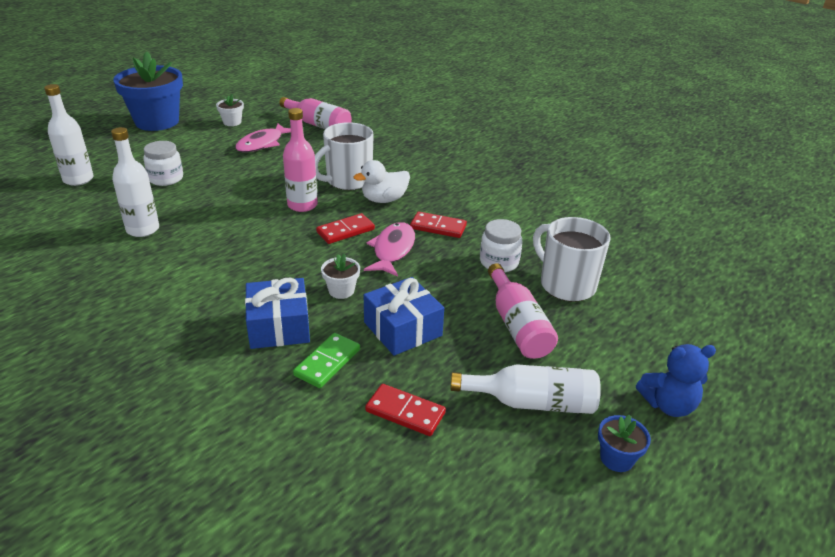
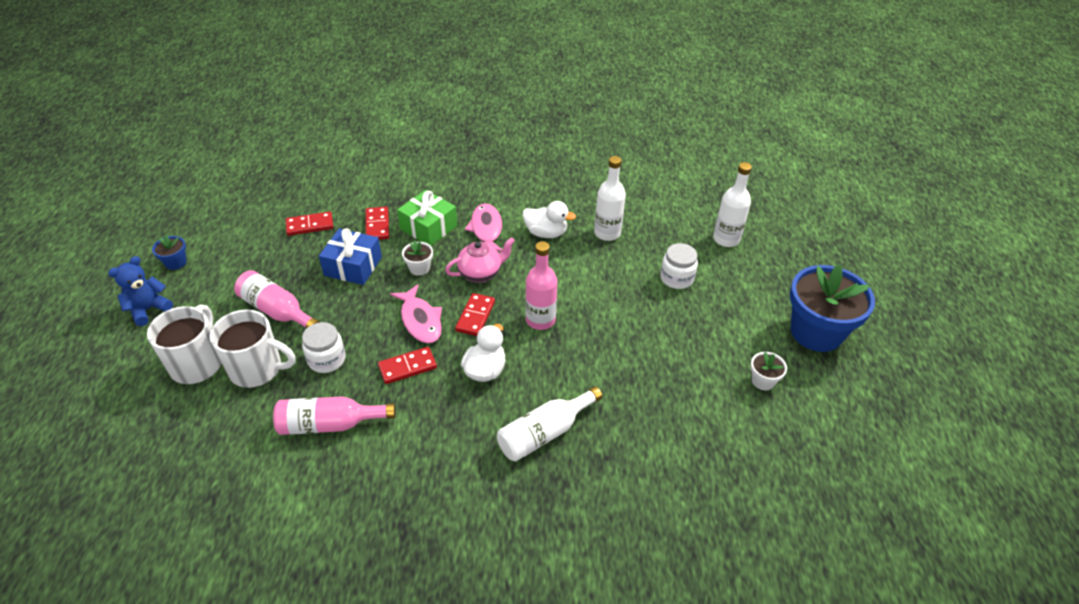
camera: 140 degrees right, 10 degrees up
(187, 257) = (546, 233): none -> white duck
(262, 144) = (684, 370): pink fish -> pink fish (486, 229)
(279, 326) = (428, 227): blue gift -> green gift
(295, 257) = (481, 273): none -> pink teapot
(318, 125) = (687, 442): pink bottle -> pink bottle (329, 424)
(327, 362) = (377, 225): green domino -> red domino
(348, 181) = (543, 373): white mug -> white mug (197, 364)
(532, 402) = (239, 266): white bottle -> white bottle (544, 433)

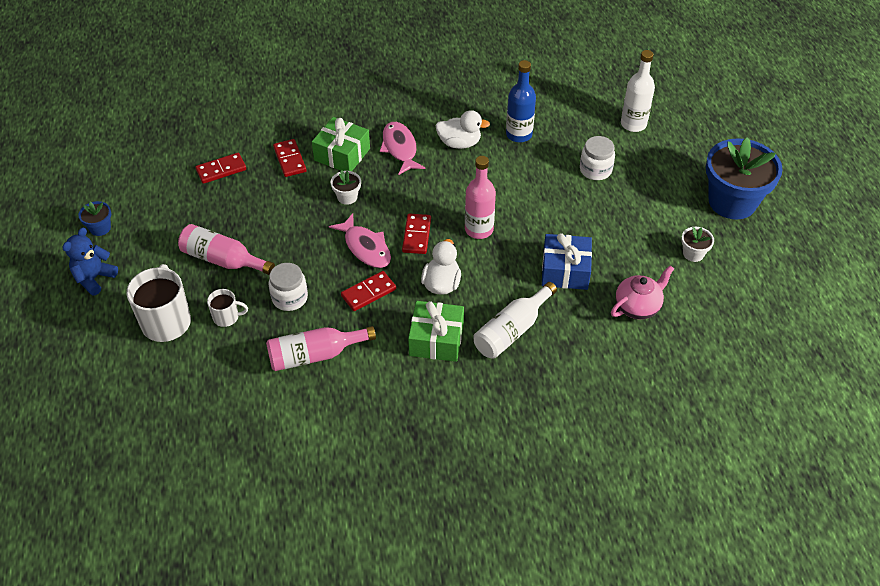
camera: 10 degrees left, 5 degrees up
(257, 369) = (227, 317): white mug -> white mug, size x0.52
(353, 266) = (281, 205): blue gift -> blue gift (565, 271)
(461, 429) = (436, 340): none -> green gift
(481, 273) = (408, 193): pink teapot -> pink teapot (638, 306)
(607, 233) = (519, 134): white bottle -> blue bottle

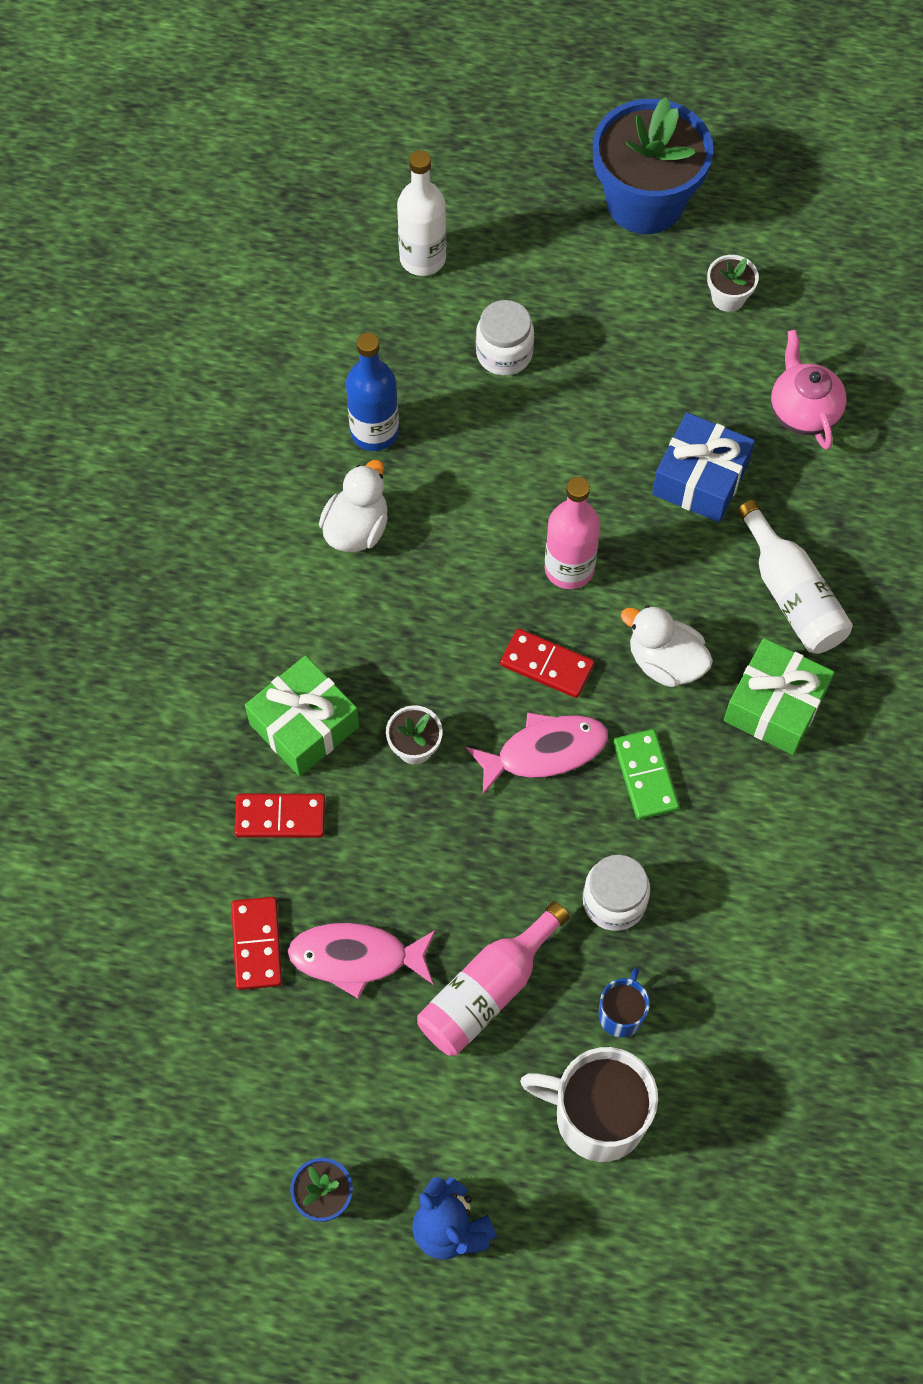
camera: 70 degrees left, 15 degrees up
(227, 317) = (621, 1013): white mug -> blue mug
(315, 355) = (747, 894): pink bottle -> none
(368, 293) = (645, 776): red domino -> green domino
(400, 148) = (329, 626): pink fish -> pink fish (356, 957)

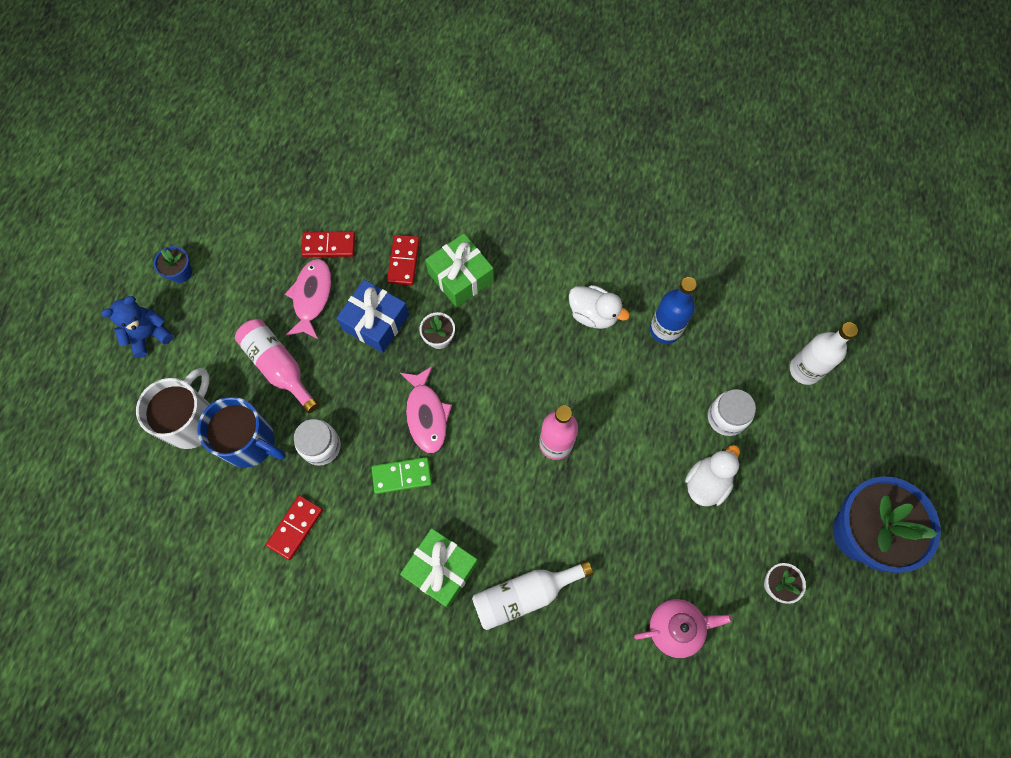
camera: 95 degrees right, 5 degrees up
(547, 665) = (486, 422): red domino -> red domino (295, 528)
(621, 1013) = (250, 442): blue mug -> blue mug, size x1.93
(665, 662) = (481, 499): white duck -> white duck (706, 483)
(700, 479) = (620, 542): blue gift -> blue gift (375, 322)

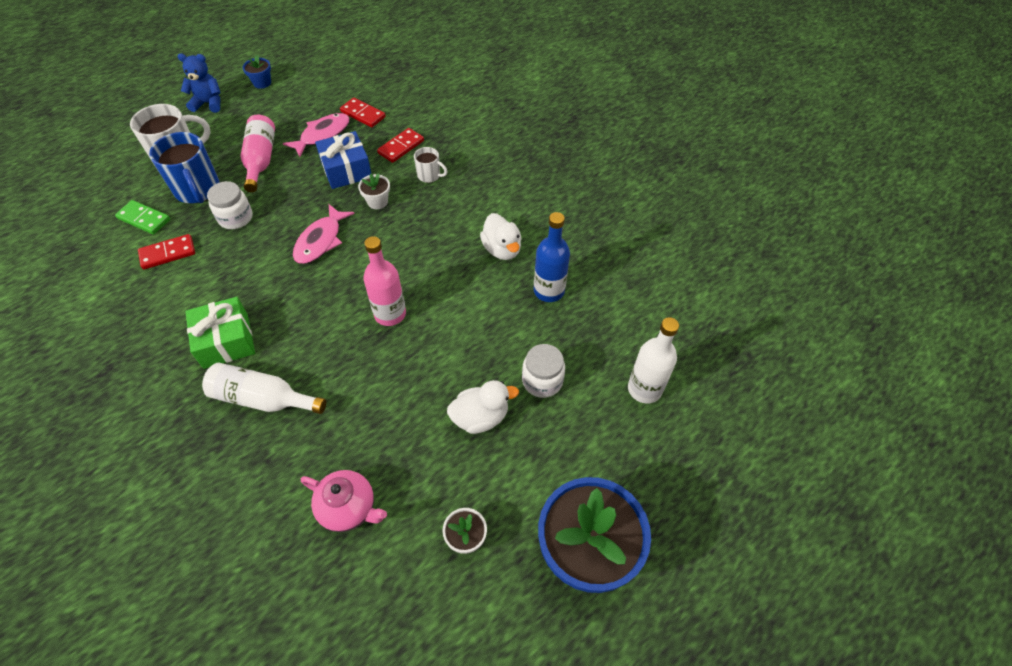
camera: 35 degrees right, 15 degrees down
(402, 476) = (265, 266): green domino -> green domino (144, 219)
(460, 277) = (429, 175): green gift -> white mug

